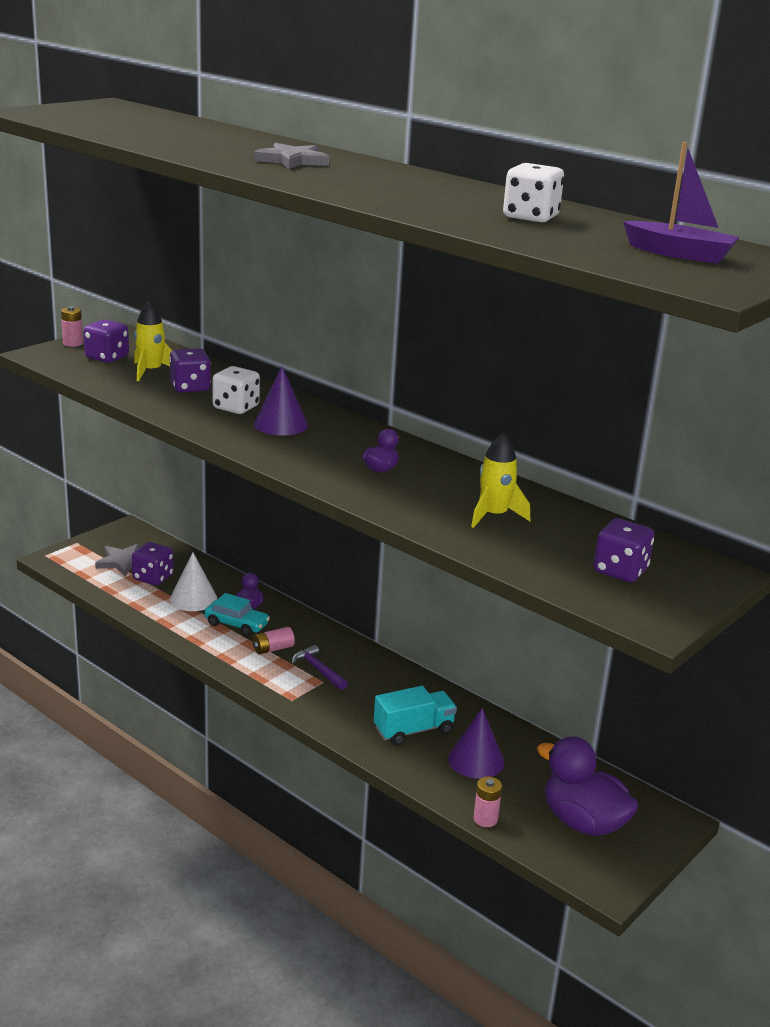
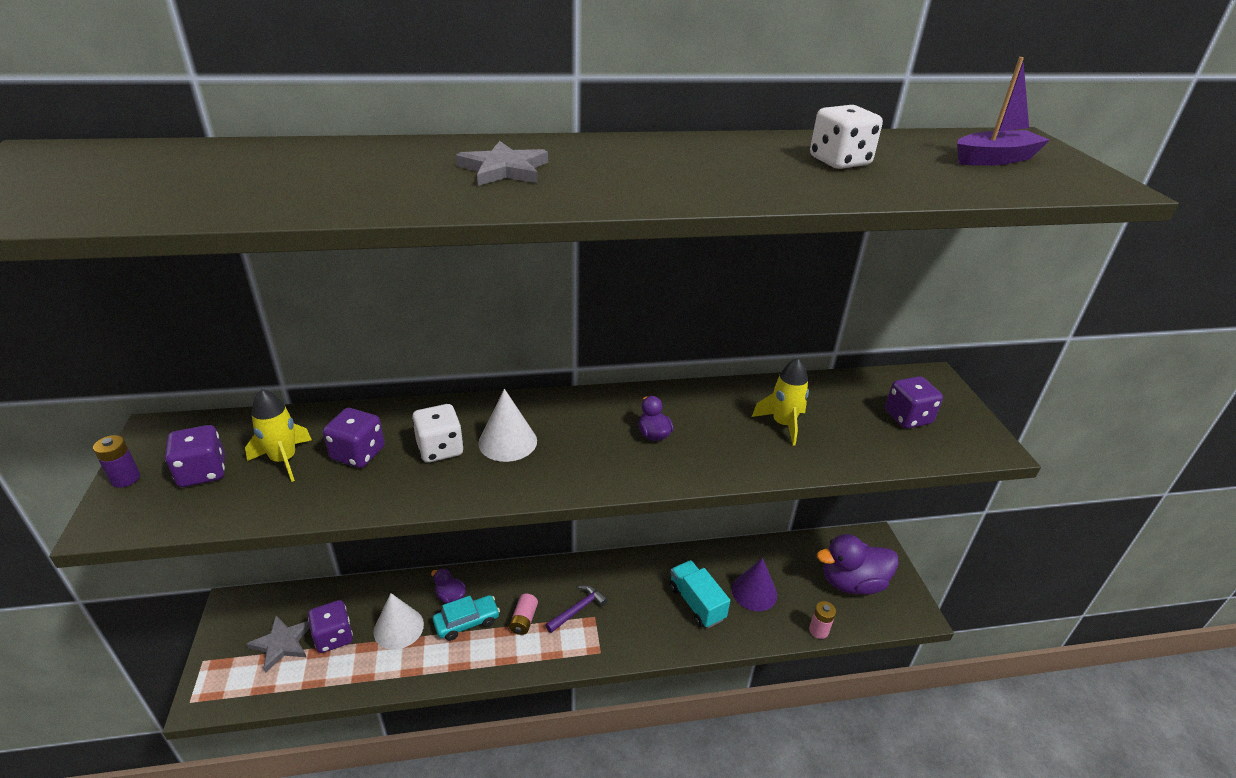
camera: 50 degrees left, 10 degrees up
(73, 343) = (125, 478): pink battery -> purple battery
(280, 424) = (507, 441): purple cone -> white cone
(318, 670) = (577, 609): purple hammer -> purple hammer turned 135 degrees clockwise
(413, 730) = (696, 603): turquoise truck -> turquoise truck turned 45 degrees counterclockwise

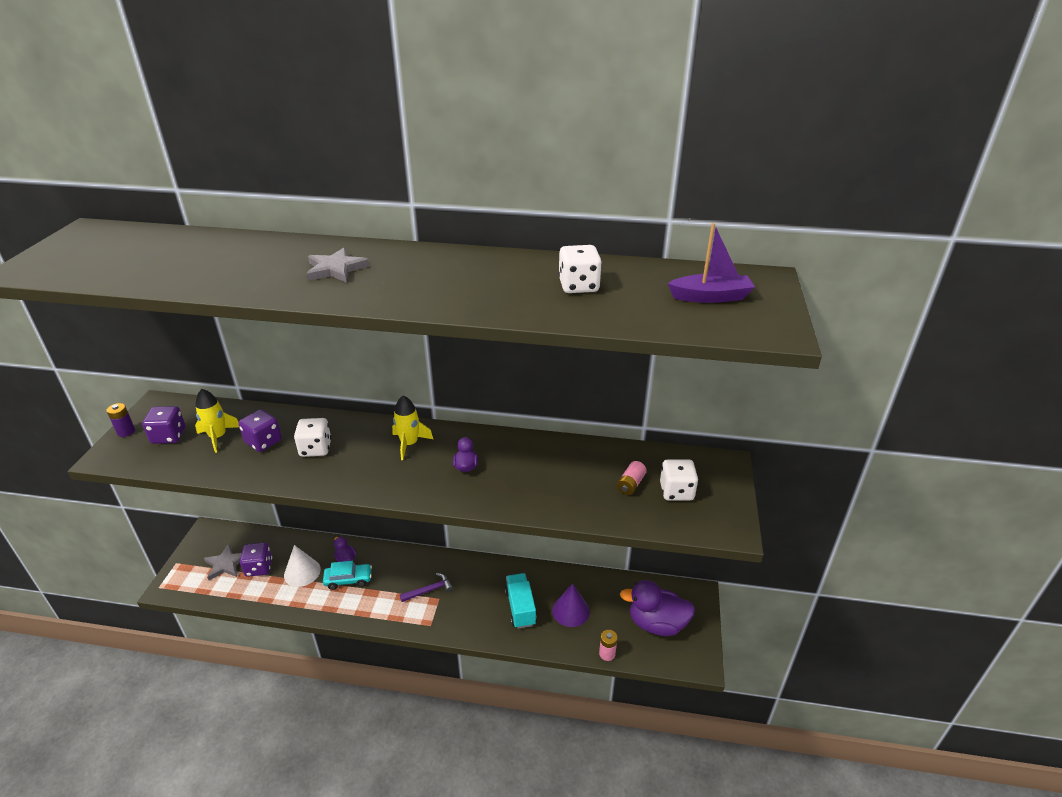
camera: 20 degrees right, 0 degrees up
(507, 441) = (362, 452): white cone -> none
(524, 620) = (387, 588): pink battery -> pink battery (630, 484)
(783, 424) = (569, 477): yellow rocket -> yellow rocket (409, 444)
(907, 417) = (676, 491): purple dice -> white dice

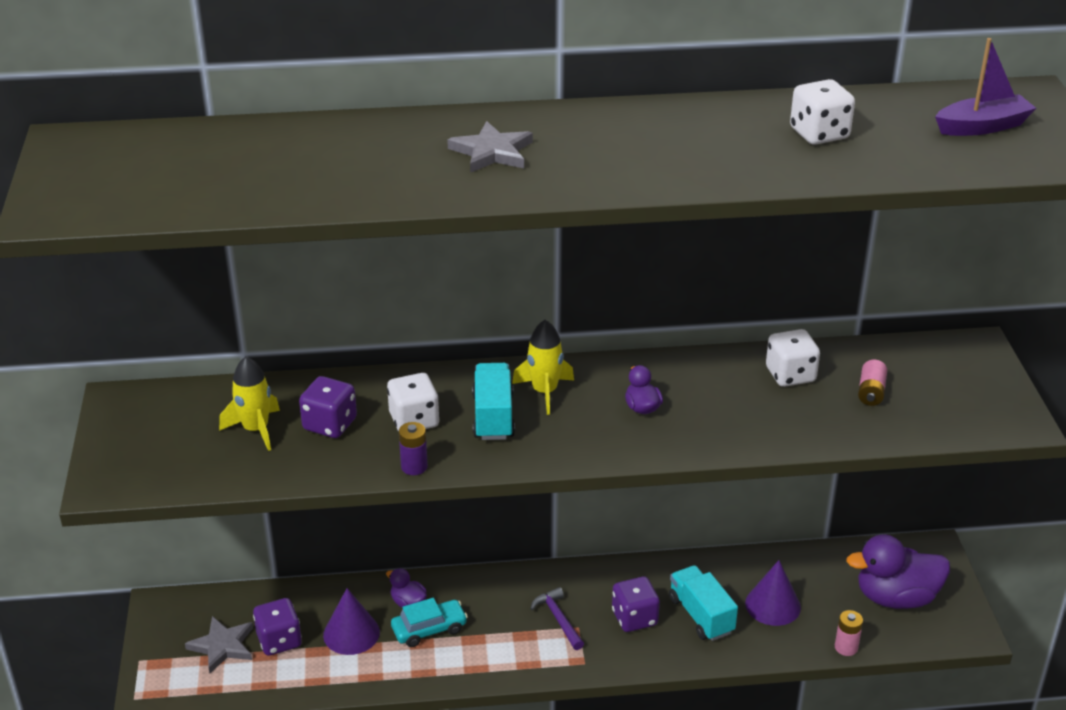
camera: 15 degrees left, 0 degrees up
(126, 431) = (105, 446): purple battery -> purple battery (414, 467)
(169, 436) = (178, 441): purple dice -> purple dice (634, 618)
(302, 572) = (351, 633): white cone -> purple cone
(366, 455) = (493, 416): none -> turquoise truck
(429, 590) = (558, 619): purple hammer -> purple hammer turned 75 degrees counterclockwise
(676, 491) = (932, 391): white dice -> white dice (790, 375)

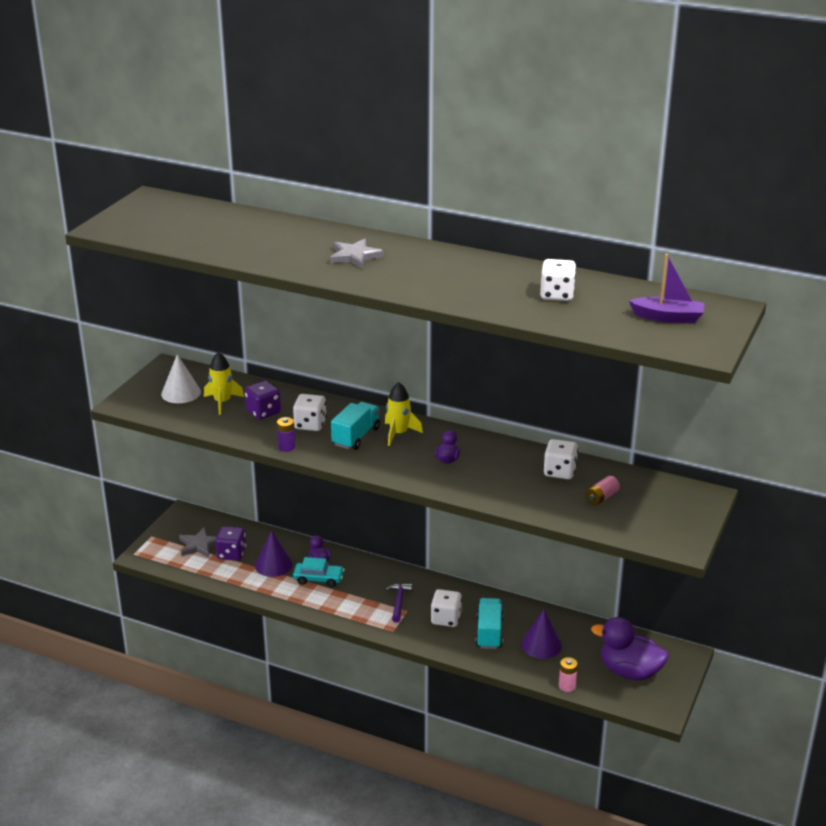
camera: 30 degrees right, 5 degrees down
(179, 436) = (181, 393): none -> white cone
(634, 618) = (446, 619): purple dice -> white dice

